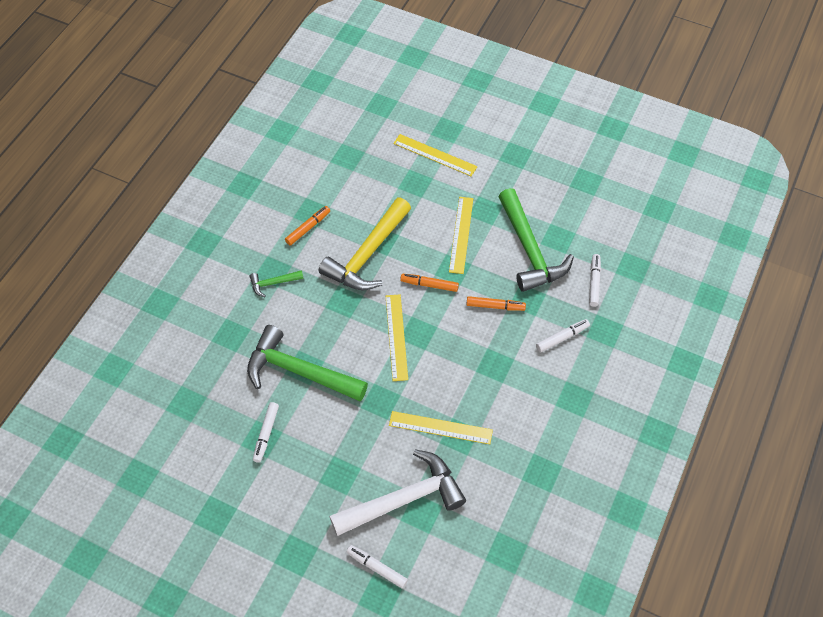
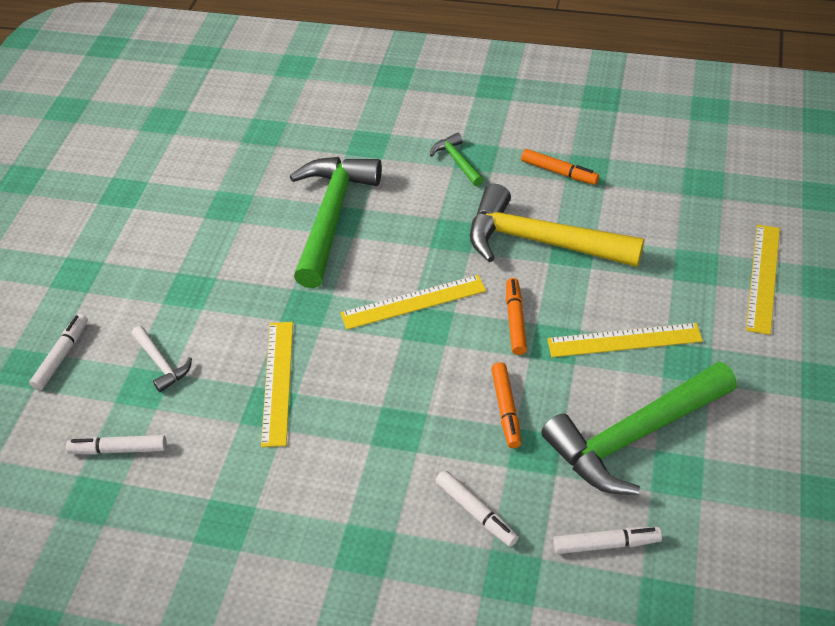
camera: 80 degrees right, 10 degrees down
(266, 433) = (236, 208): white marker -> white marker (119, 449)
(403, 499) = (161, 363): white hammer -> white hammer, size x0.45

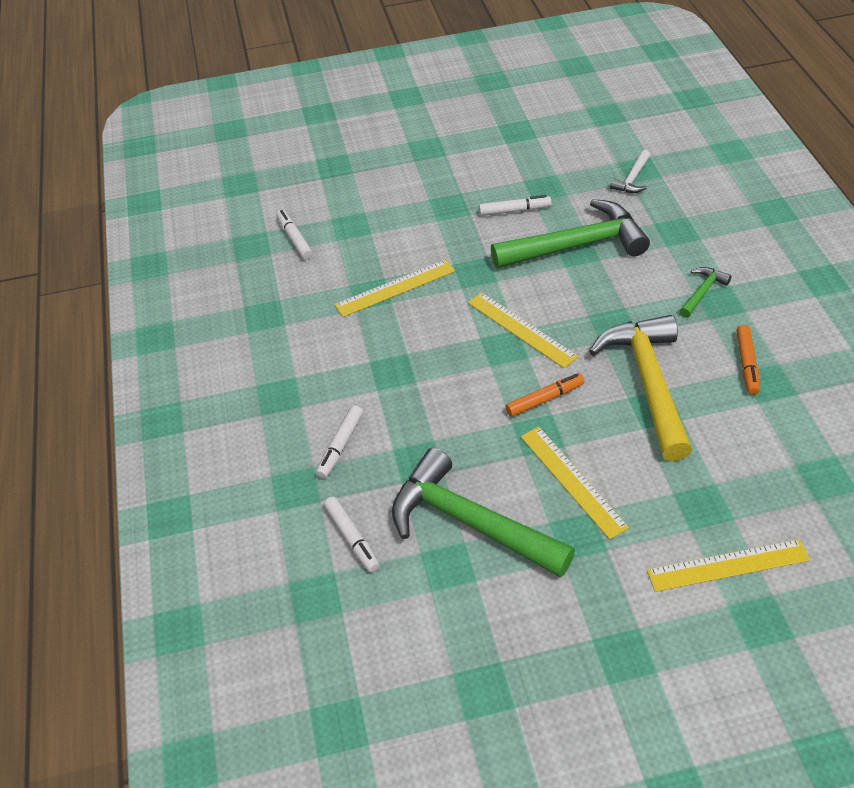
camera: 65 degrees right, 0 degrees up
(61, 356) = (353, 177): white marker -> white marker (514, 210)
(161, 363) = (375, 224): white hammer -> white hammer (632, 179)
(506, 409) = (448, 427): orange marker -> none

